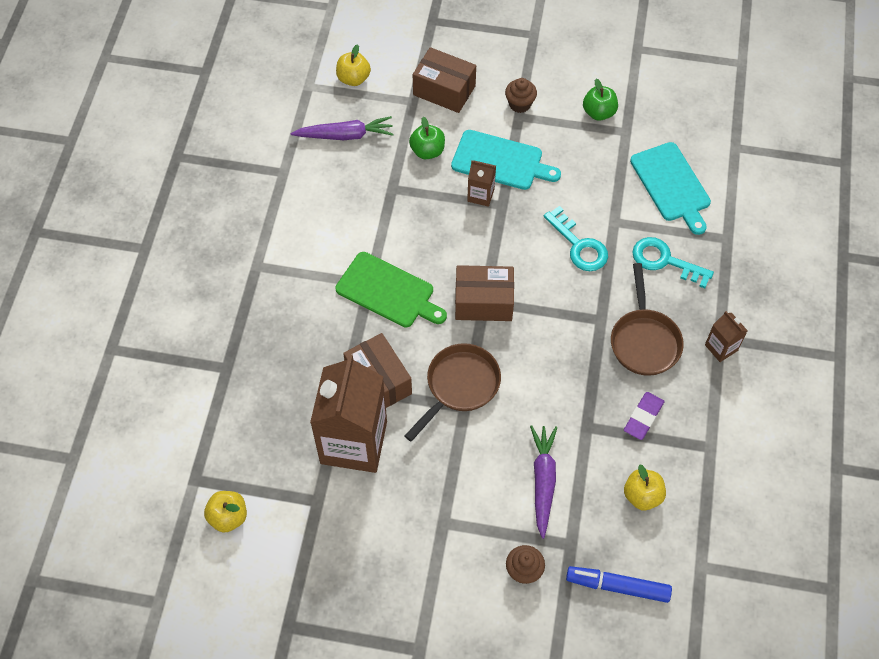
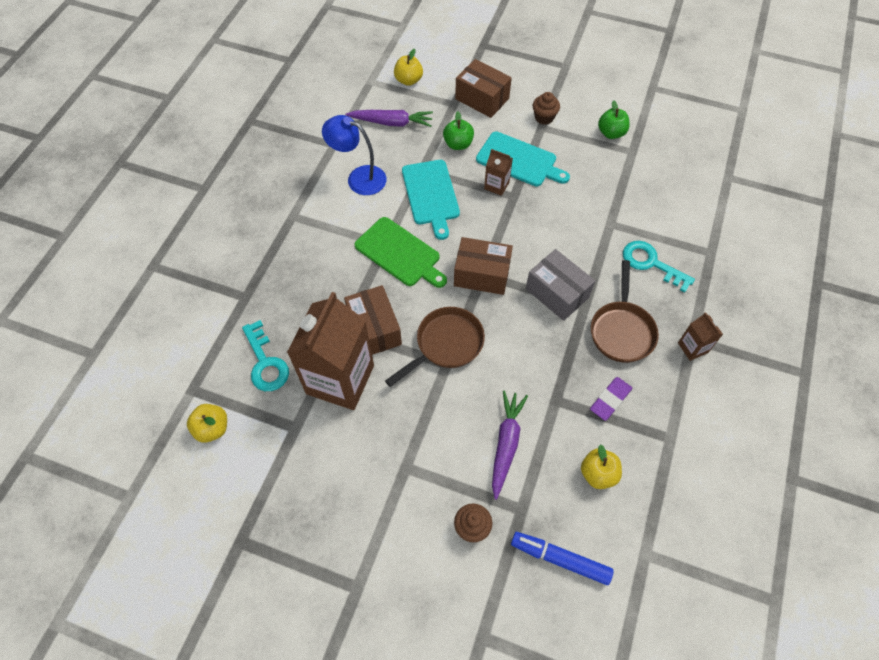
camera: 10 degrees right, 0 degrees up
(322, 209) = (359, 178): none -> blue lamp
(569, 310) = (557, 293): none -> grey box
(579, 245) = (575, 239): turquoise key -> turquoise key (265, 363)
(671, 185) = (666, 200): turquoise cutting board -> turquoise cutting board (431, 195)

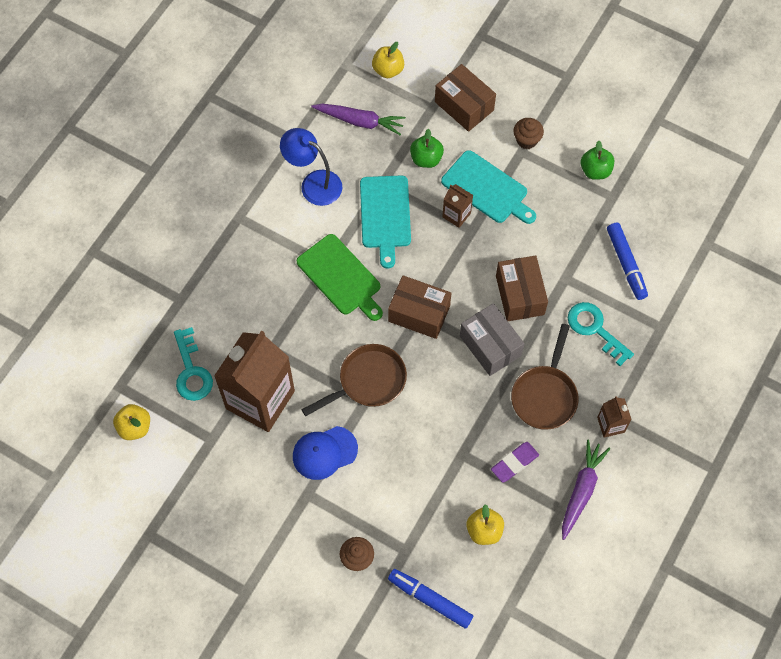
camera: 10 degrees right, 5 degrees up
(374, 329) = (301, 354): brown box -> brown box (520, 295)
(416, 421) = (324, 453): none -> blue cap
(506, 444) = (405, 488): purple carrot -> purple carrot (581, 490)
(662, 204) = (626, 264): none -> blue marker

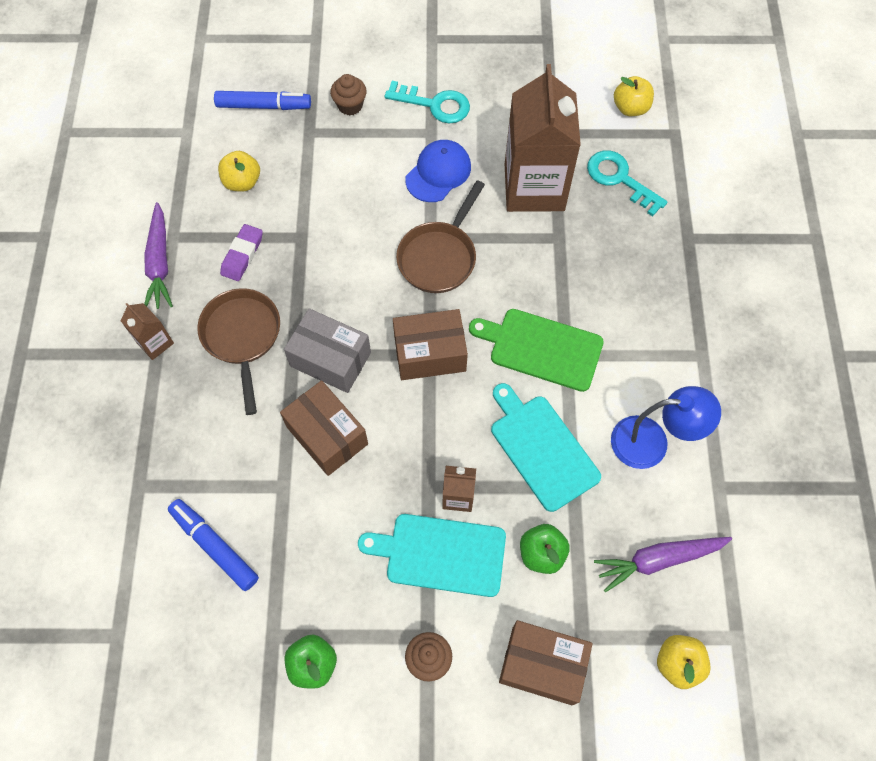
camera: 150 degrees right, 0 degrees up
(595, 329) = (218, 441): turquoise key -> turquoise key (434, 104)

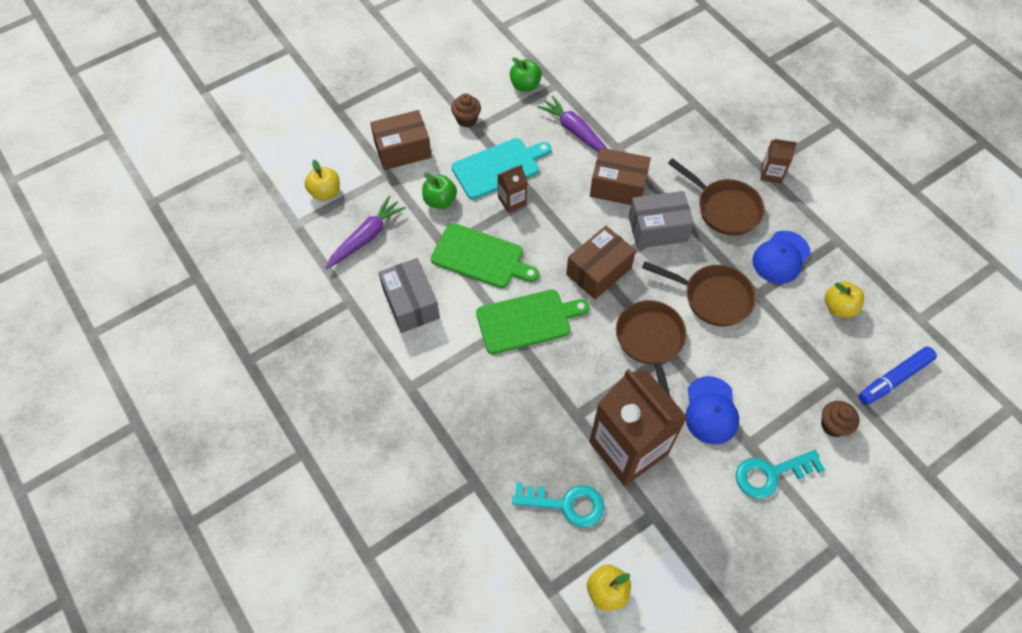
camera: 145 degrees right, 5 degrees down
(160, 263) = (825, 219): purple carrot -> purple carrot (575, 131)
(214, 546) = (625, 102): blue marker -> none
(242, 255) = (781, 257): purple eraser -> blue cap
(344, 259) = (712, 297): none -> brown pan
(542, 448) = (481, 257): turquoise cutting board -> green cutting board
(651, 442) = (411, 303): blue lamp -> grey box

